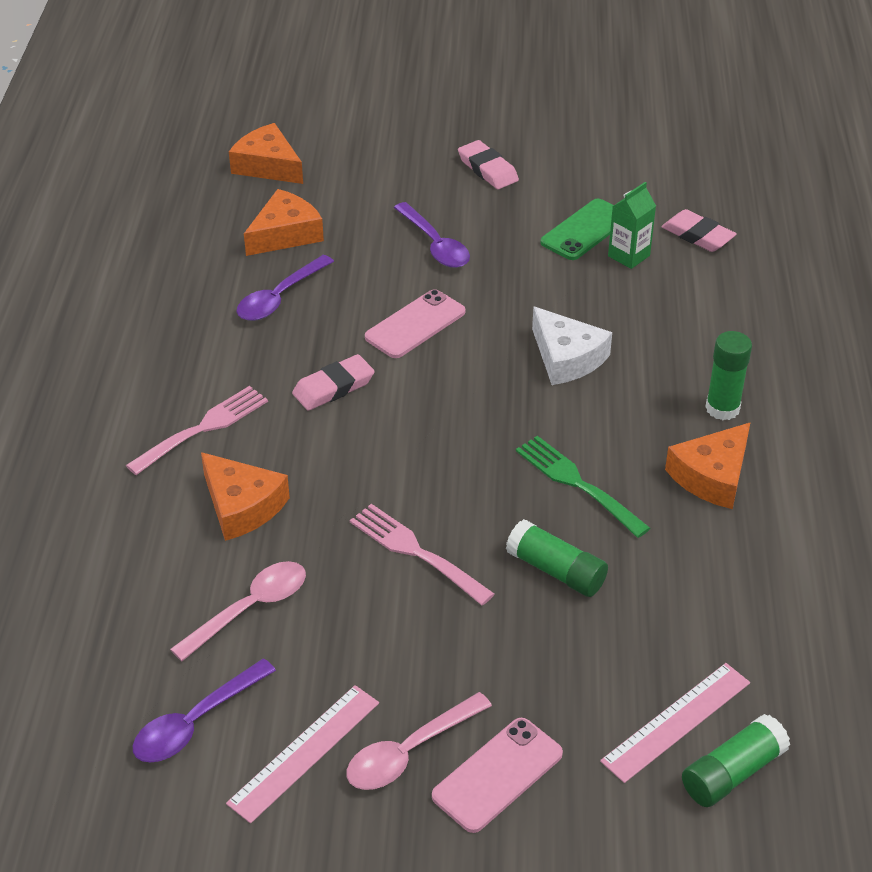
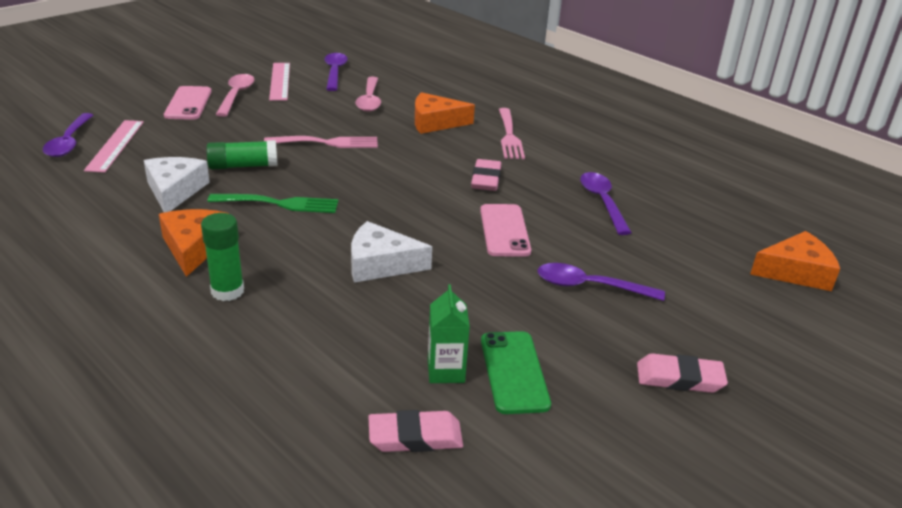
camera: 130 degrees right, 10 degrees down
(285, 234) = (680, 236): orange cheese -> none
(668, 574) = (175, 191): none -> white cheese
(732, 772) = (69, 142): green glue stick -> purple spoon

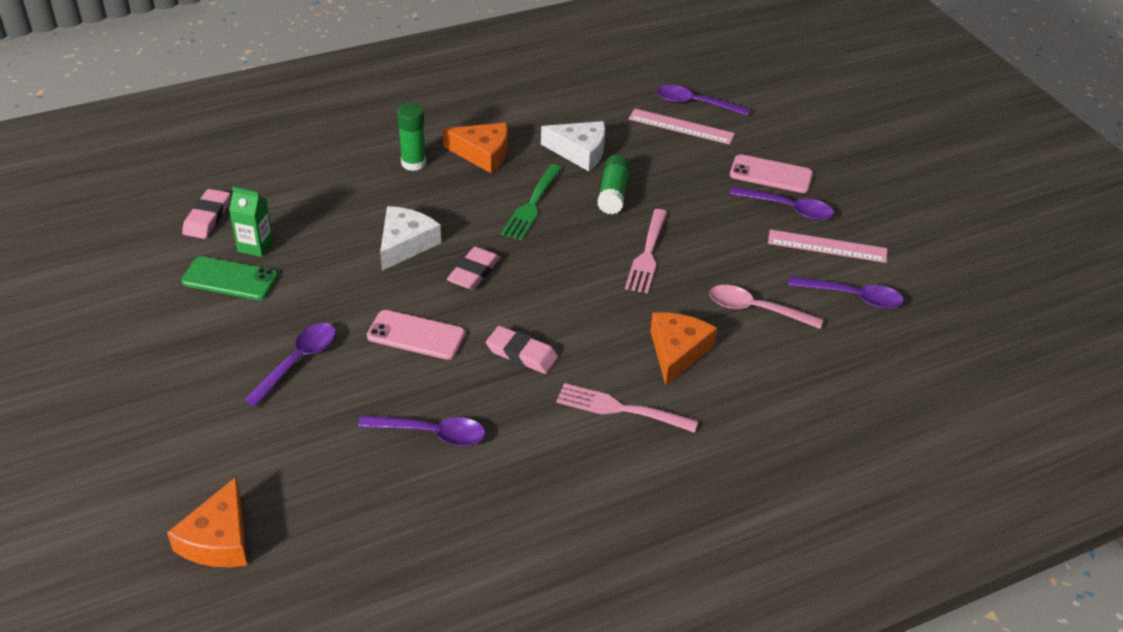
camera: 110 degrees right, 10 degrees up
(236, 95) = (787, 208): pink spoon -> purple spoon
(679, 378) = (156, 367): pink eraser -> pink eraser (474, 272)

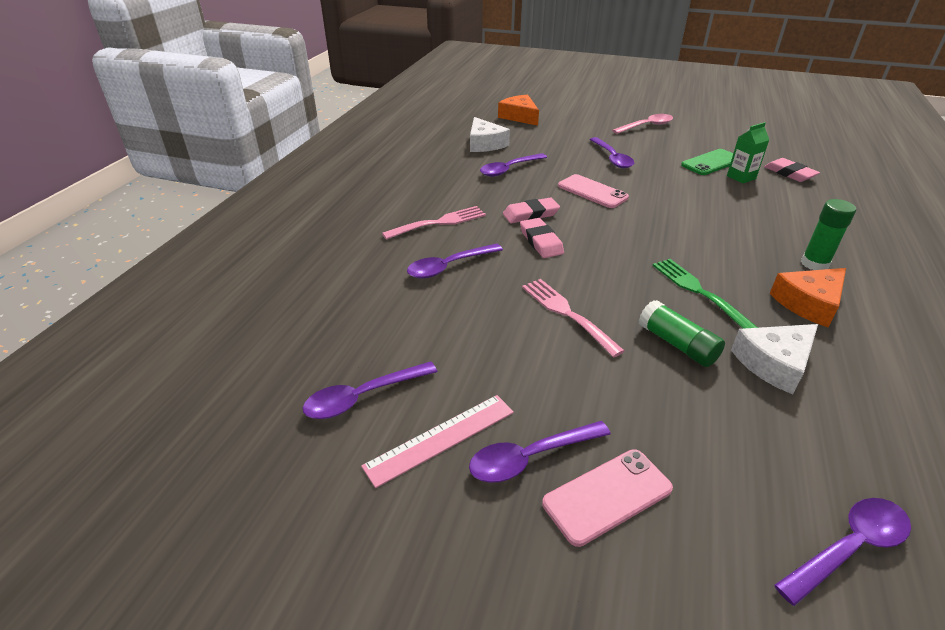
camera: 135 degrees right, 5 degrees down
(405, 244) = (695, 221): white cheese -> white cheese (485, 144)
(416, 335) = (592, 192): pink phone -> pink phone turned 75 degrees clockwise
(474, 272) = (633, 231): pink eraser -> pink eraser (541, 241)
(677, 351) = (449, 266): orange cheese -> purple spoon
(681, 126) = (786, 485): pink ruler -> none
(756, 310) = (432, 328): pink spoon -> pink spoon (646, 126)

